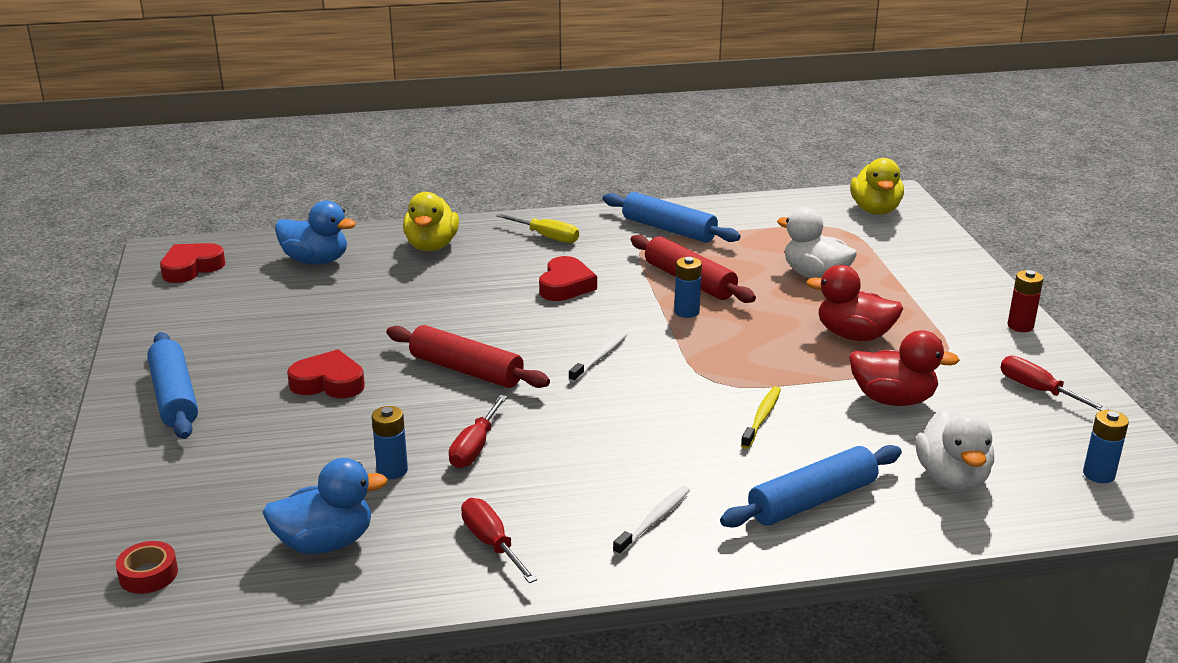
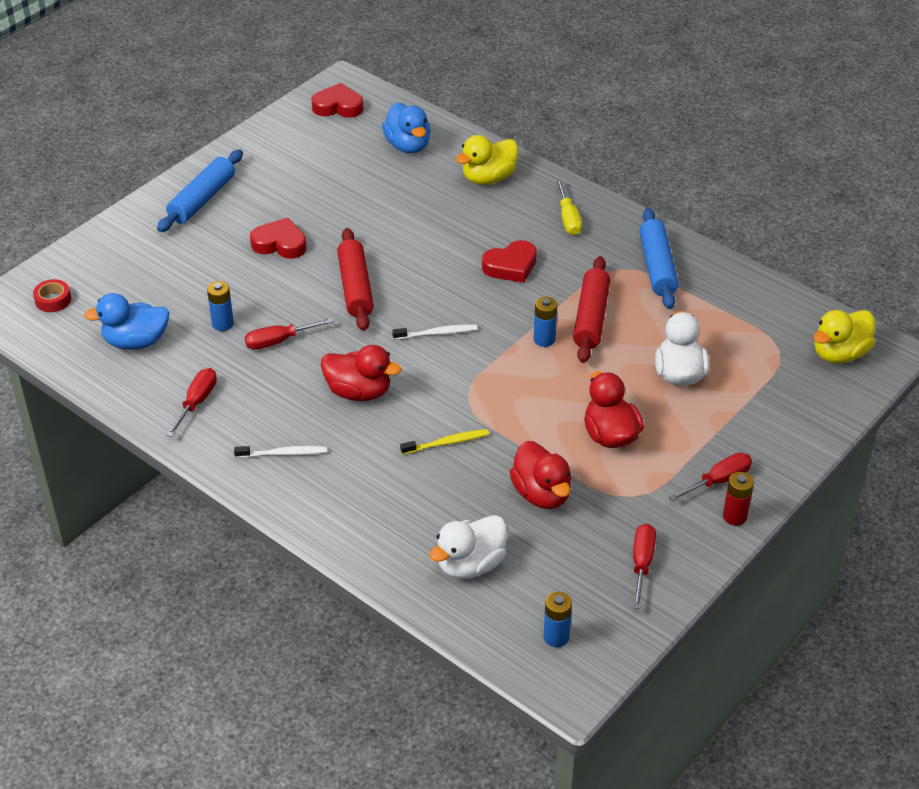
camera: 50 degrees right, 15 degrees up
(325, 543) = (136, 342): blue duck -> blue duck turned 135 degrees clockwise
(328, 382) = (280, 244): red heart -> red heart turned 45 degrees counterclockwise
(622, 434) = (359, 392): none -> red duck
(812, 500) = (375, 510): blue rolling pin -> none
(968, 314) = (718, 481): none -> red screwdriver

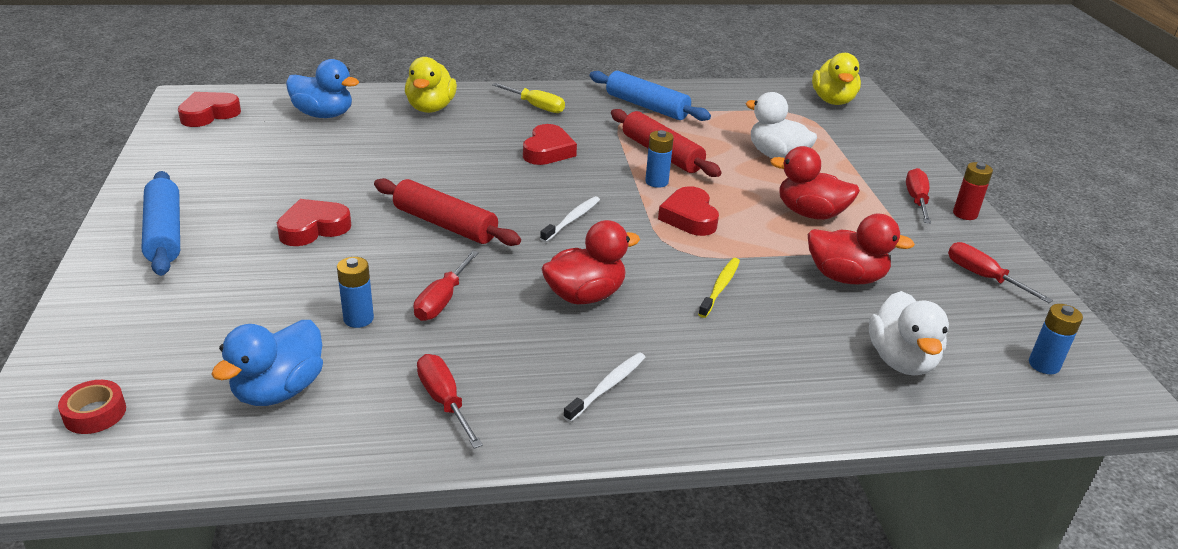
camera: 50 degrees left, 10 degrees down
(517, 382) = (689, 217): none -> red heart

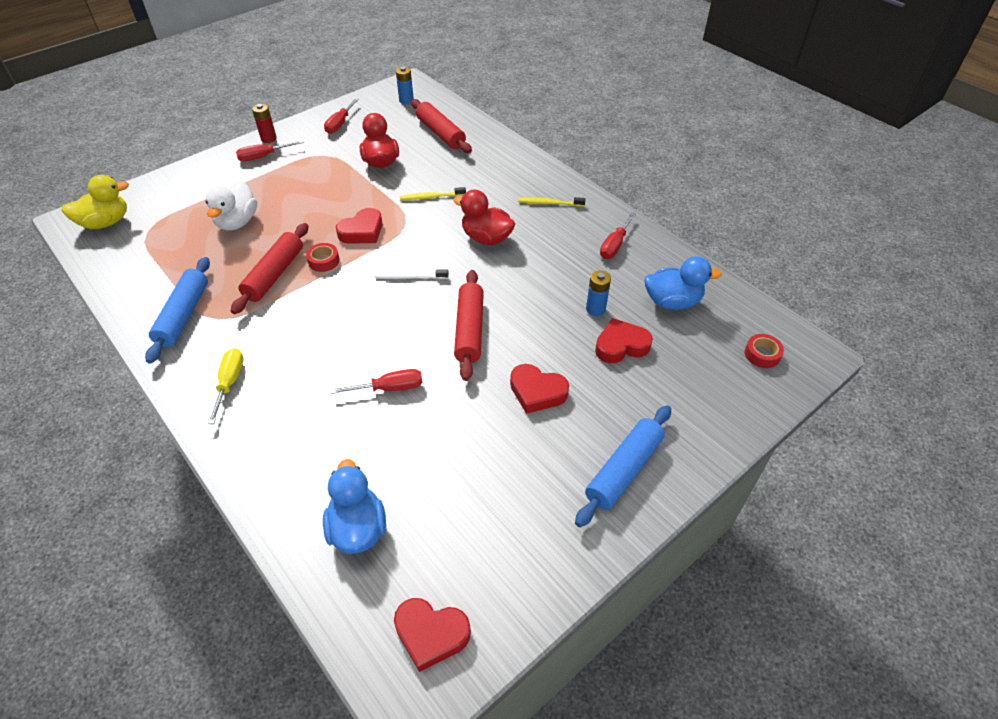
camera: 120 degrees left, 15 degrees up
(431, 108) = (284, 454): yellow duck -> none
(442, 300) = (546, 287): red screwdriver -> red screwdriver (389, 388)
(548, 151) = (316, 334): red heart -> red heart (621, 345)
(607, 386) = (549, 203): white toothbrush -> yellow toothbrush
(656, 182) = (324, 261): blue battery -> red tape
(810, 213) = (315, 189): red duck -> none
(901, 360) = (441, 133): white duck -> red rolling pin

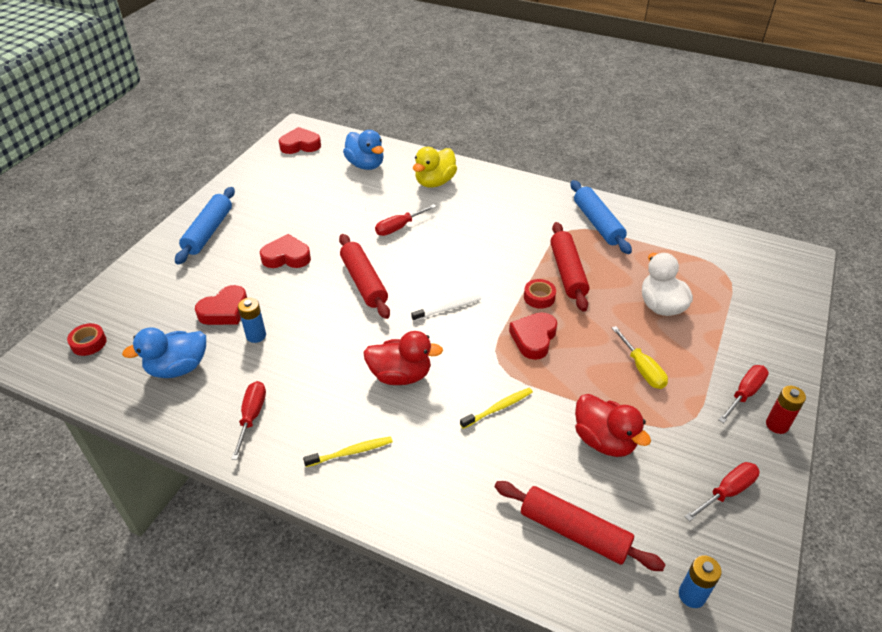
camera: 155 degrees right, 5 degrees down
(106, 222) = (770, 266): yellow duck -> yellow duck (435, 182)
(229, 383) = (512, 198): yellow screwdriver -> yellow screwdriver (642, 368)
(340, 124) = (726, 492): red screwdriver -> red screwdriver turned 60 degrees clockwise

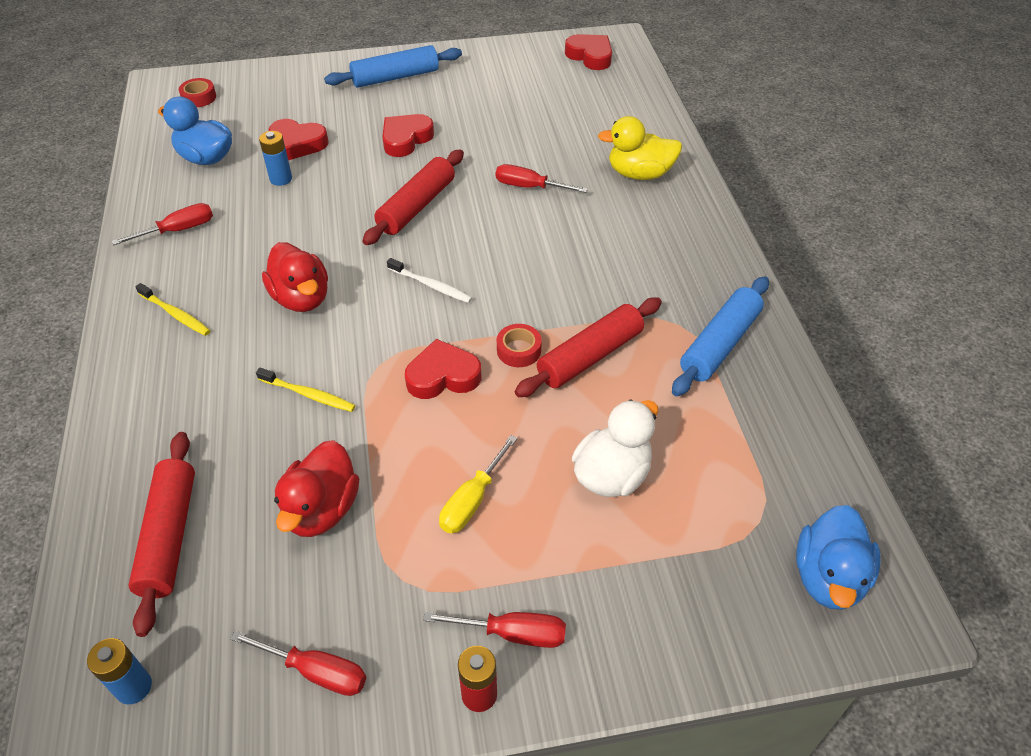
camera: 55 degrees right, 5 degrees up
(286, 257) = (406, 139): red heart -> red heart turned 105 degrees counterclockwise
(365, 165) = (610, 112): blue duck -> blue duck (828, 577)

